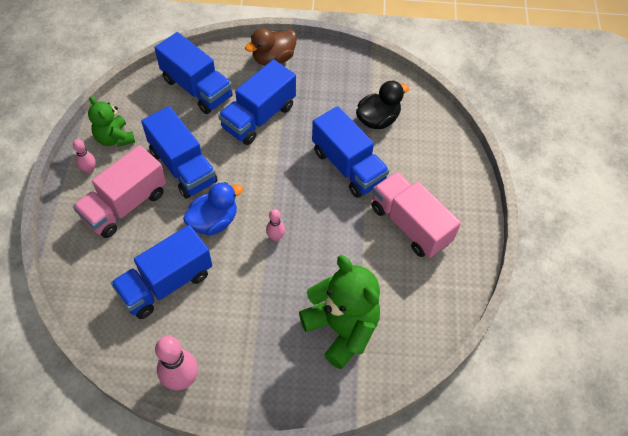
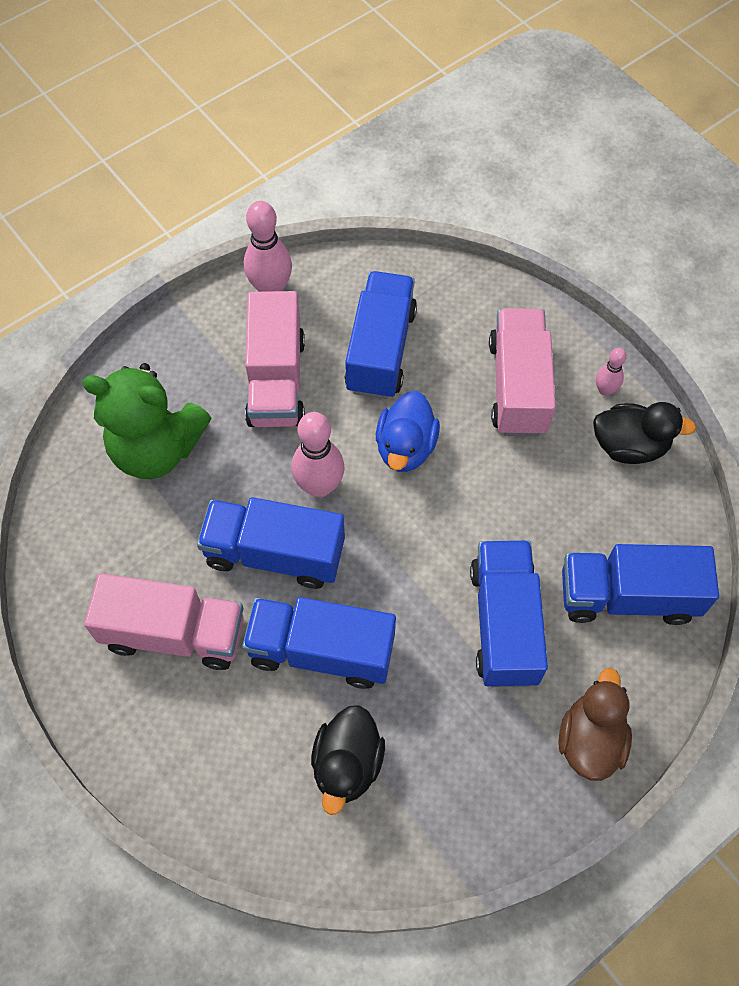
camera: 140 degrees right, 5 degrees up
(115, 138) = (629, 446): green teddy bear -> black duck
(183, 166) = (513, 479): blue truck -> blue truck (275, 554)
(239, 314) = (276, 380): none -> pink truck
(276, 237) = (319, 486): pink bowling pin -> pink bowling pin, size x1.83

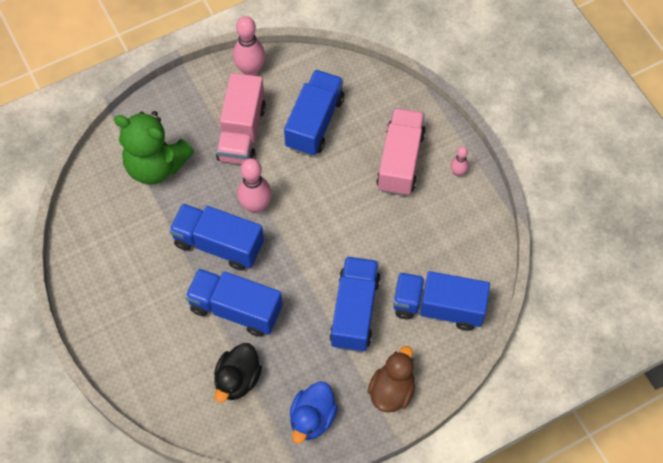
camera: 10 degrees right, 0 degrees up
(174, 633) = (146, 283): pink truck -> none
(405, 447) = (317, 190): blue duck -> blue duck (312, 418)
(629, 446) = (464, 212): black duck -> none

